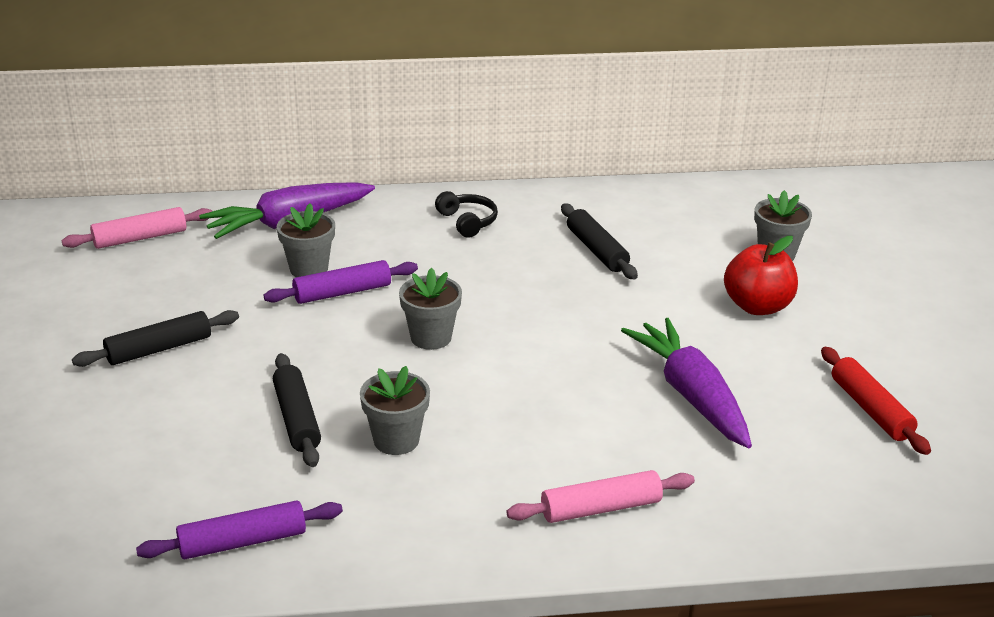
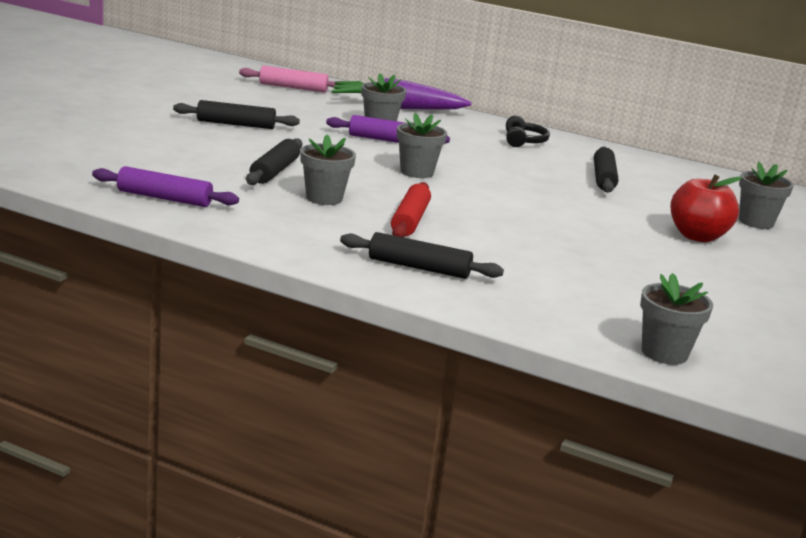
camera: 30 degrees right, 10 degrees down
(600, 508) = (419, 267): pink rolling pin -> black rolling pin
(691, 394) = (573, 251): purple carrot -> none
(870, 409) = (718, 305): red rolling pin -> red rolling pin (410, 220)
(902, 511) = (664, 353): none -> grey flower pot

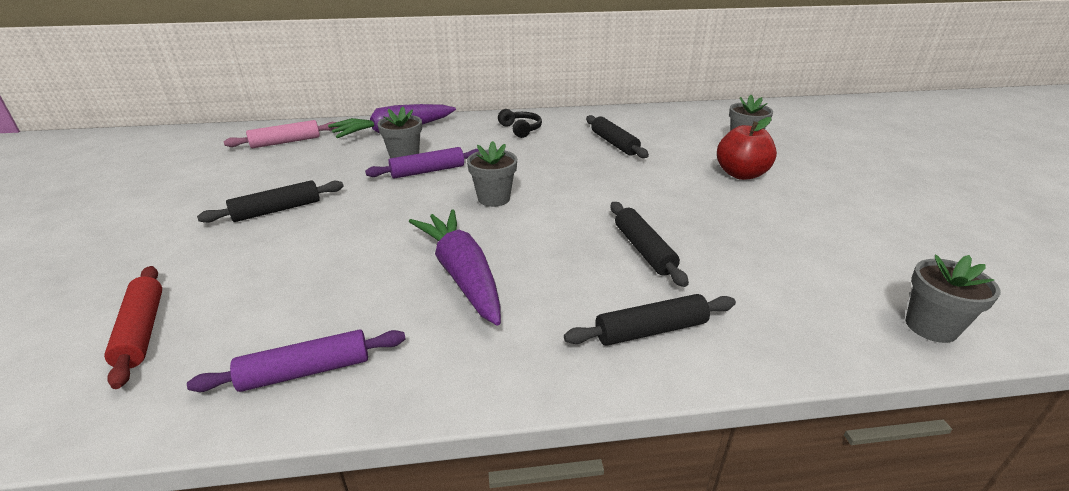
camera: 30 degrees left, 10 degrees up
(274, 171) = (378, 259): black rolling pin -> black rolling pin (643, 250)
(324, 198) = (462, 274): grey flower pot -> purple carrot
(410, 220) = (563, 264): red rolling pin -> red rolling pin (142, 331)

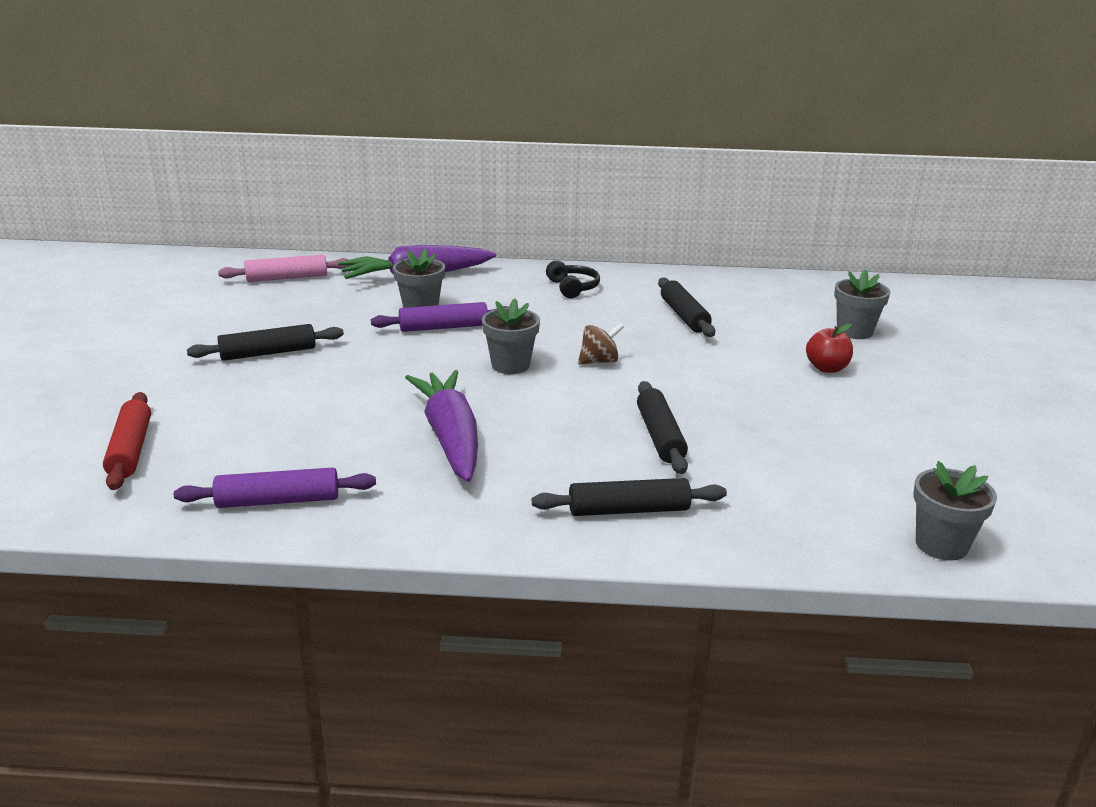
camera: 10 degrees right, 5 degrees down
(565, 187) = (599, 361): none -> brown spinning top
(741, 174) = (827, 368): red apple -> red apple, size x0.66

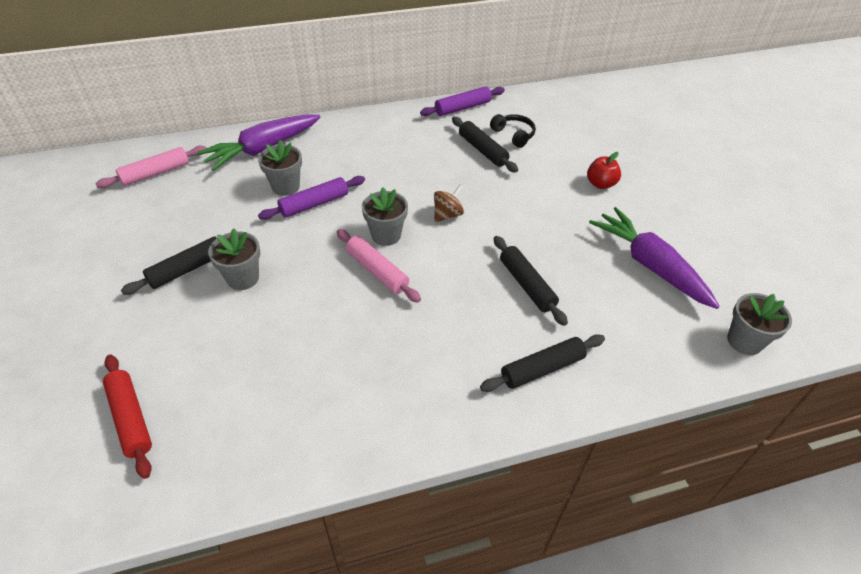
camera: 20 degrees left, 20 degrees up
(278, 501) = (286, 440): purple rolling pin -> purple rolling pin (462, 108)
(450, 437) = (381, 328): purple carrot -> purple carrot (650, 265)
(478, 391) = (377, 271): none -> pink rolling pin
(573, 288) = (389, 136): black headphones -> black headphones (513, 135)
(854, 331) = (601, 141): grey flower pot -> grey flower pot (243, 278)

